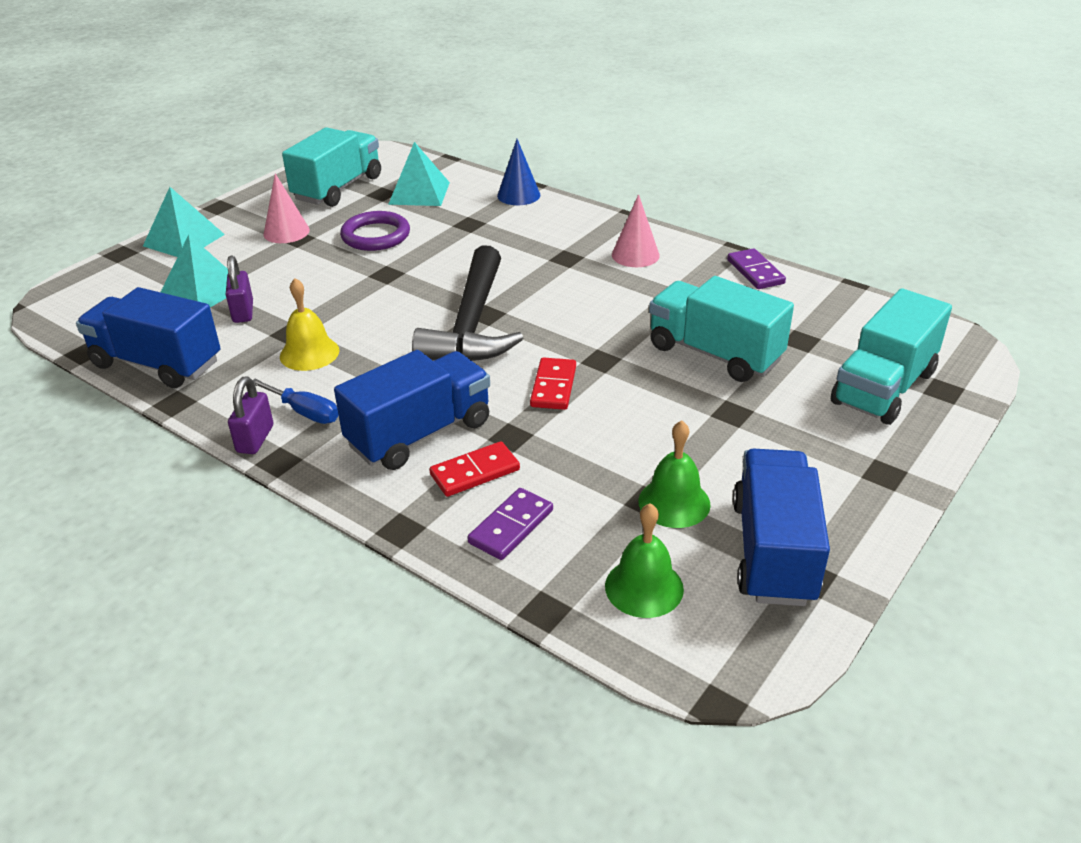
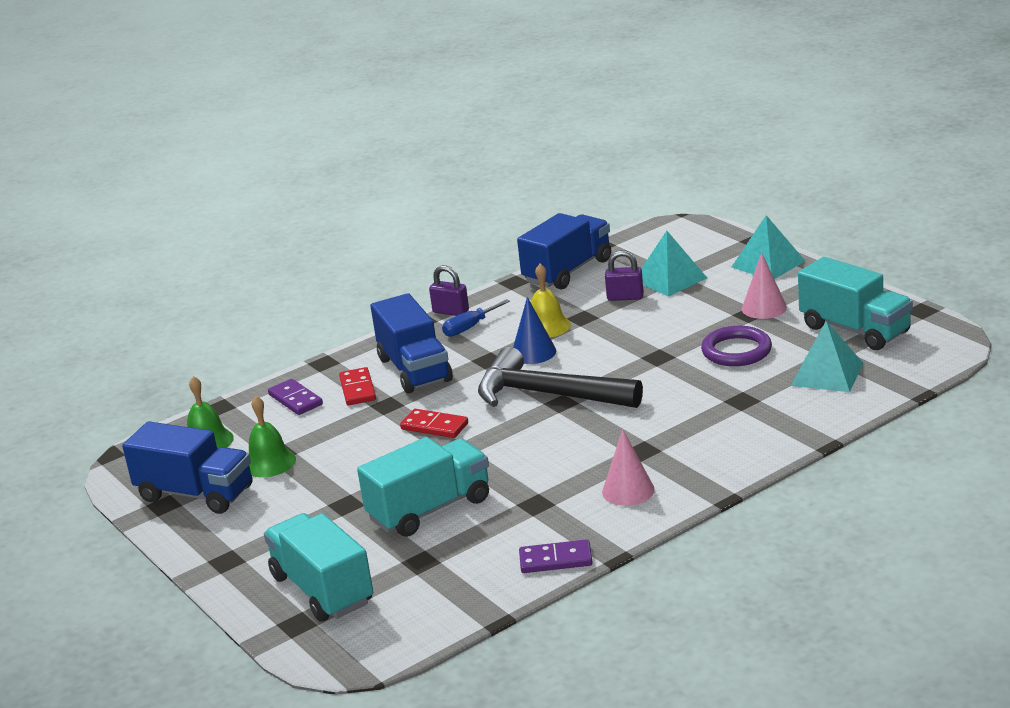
camera: 110 degrees right, 10 degrees down
(518, 195) = (799, 432): blue cone -> blue cone (533, 352)

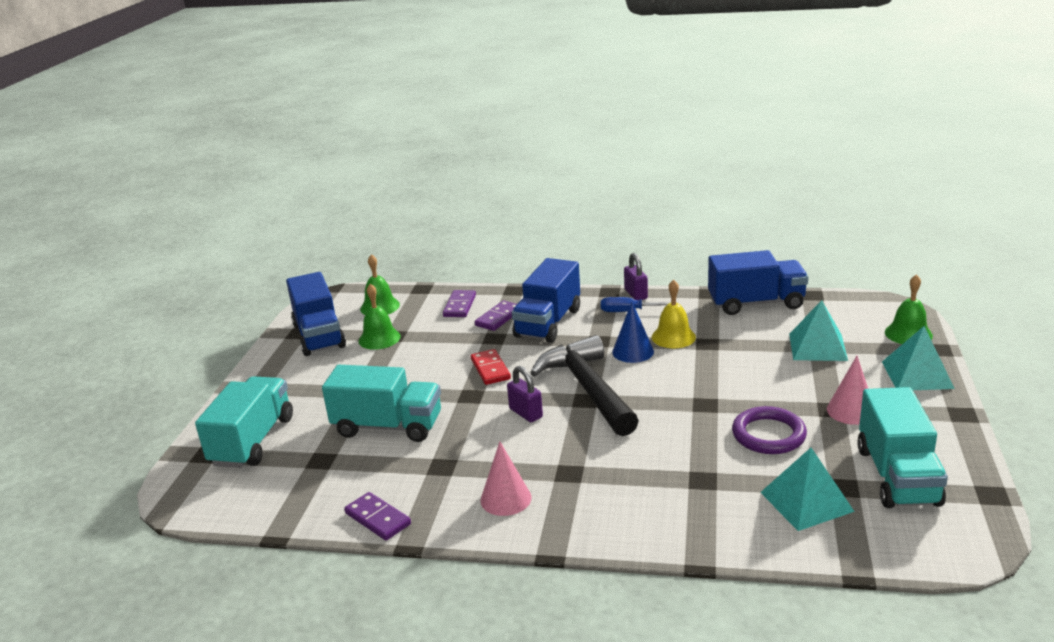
camera: 45 degrees right, 0 degrees up
(357, 389) = (498, 318): red domino -> purple domino
(625, 297) = (761, 344): purple padlock -> purple padlock (526, 413)
(718, 239) = (908, 334): none -> green bell

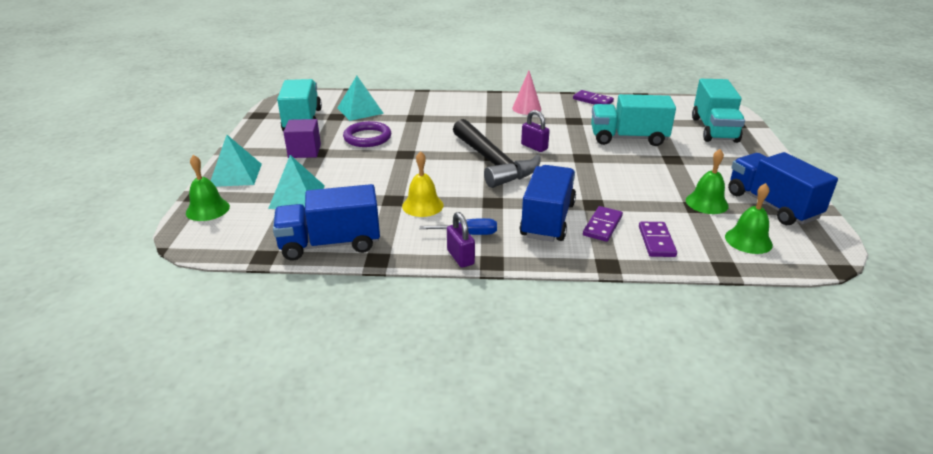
camera: 170 degrees right, 5 degrees up
(490, 369) = (579, 176): red domino -> none
(633, 351) = (460, 191): blue cone -> none
(851, 411) = (304, 151): pink cone -> purple cube

